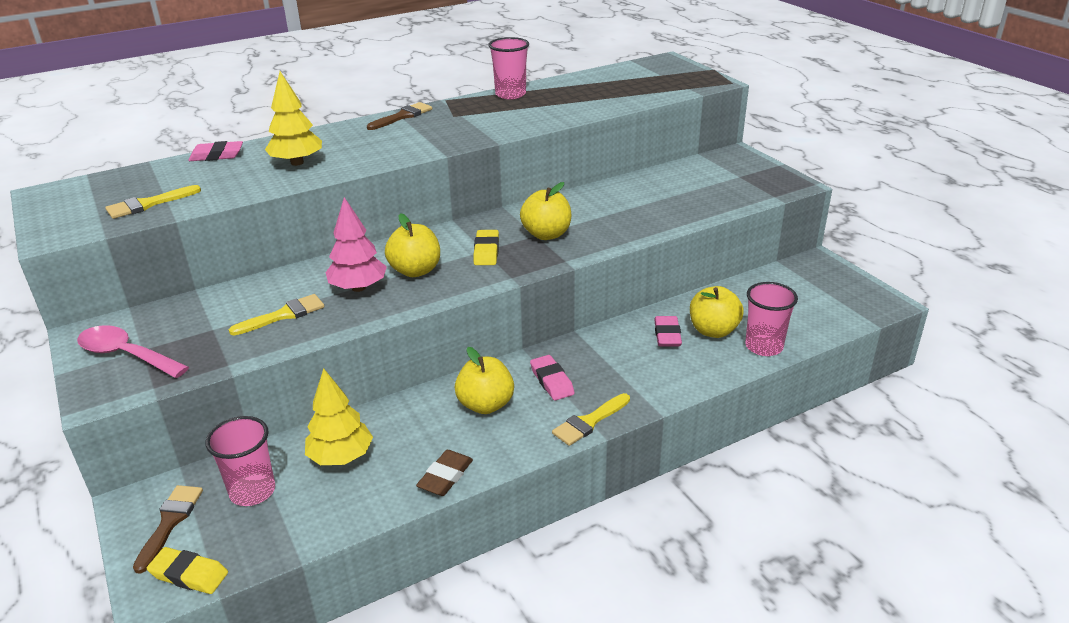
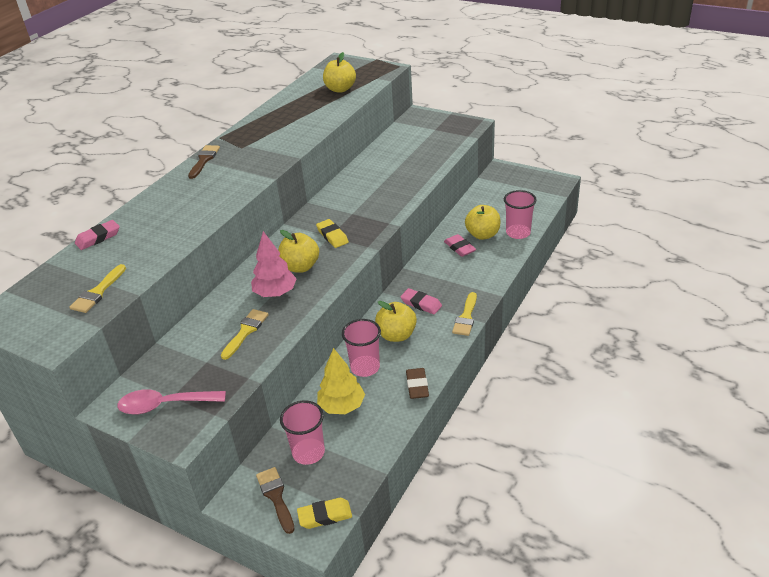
camera: 30 degrees left, 5 degrees up
(297, 163) = (171, 221): yellow tree -> none
(510, 94) = (262, 119): pink cup -> pink cup (365, 367)
(546, 234) = (358, 210): yellow apple -> yellow apple (340, 89)

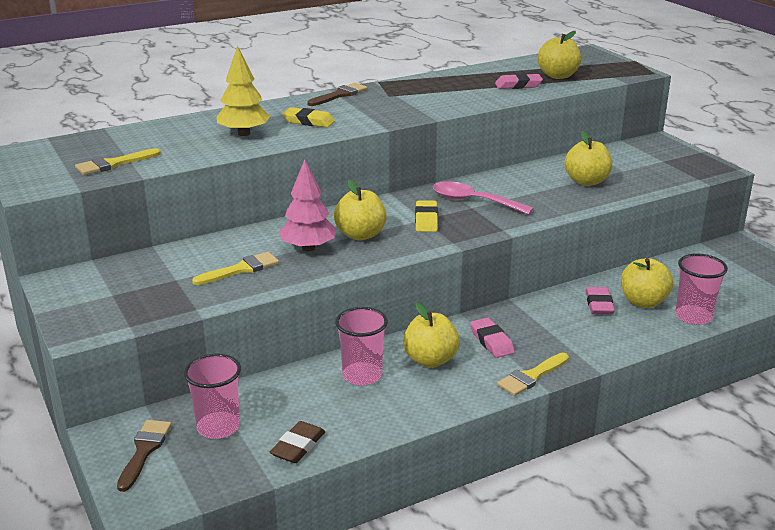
camera: 30 degrees right, 10 degrees down
(98, 238) = (168, 124): pink eraser -> pink eraser (518, 85)
(165, 405) = (98, 299): pink spoon -> pink spoon (473, 201)
(325, 516) = (169, 493): yellow eraser -> yellow eraser (308, 121)
(342, 406) = (298, 400): yellow tree -> yellow tree (244, 133)
(404, 164) = (586, 181): none -> yellow apple
(417, 386) = (399, 419): brown eraser -> brown eraser (298, 446)

